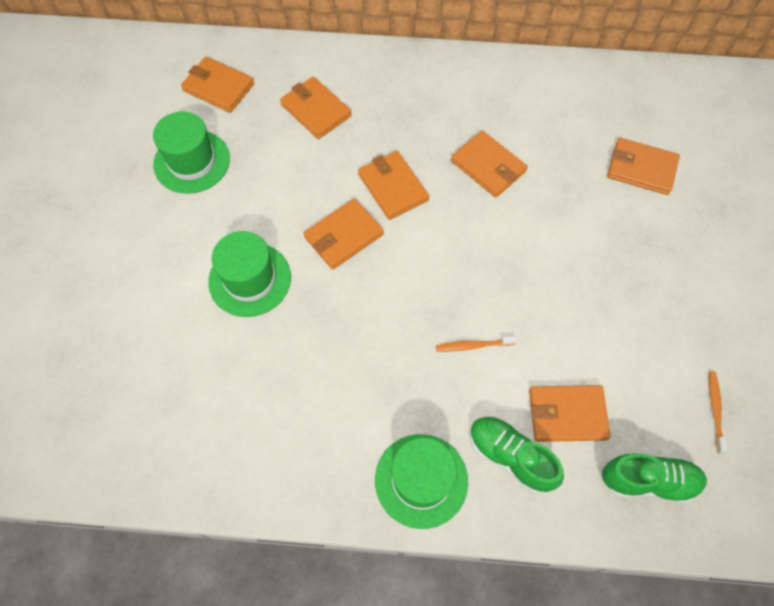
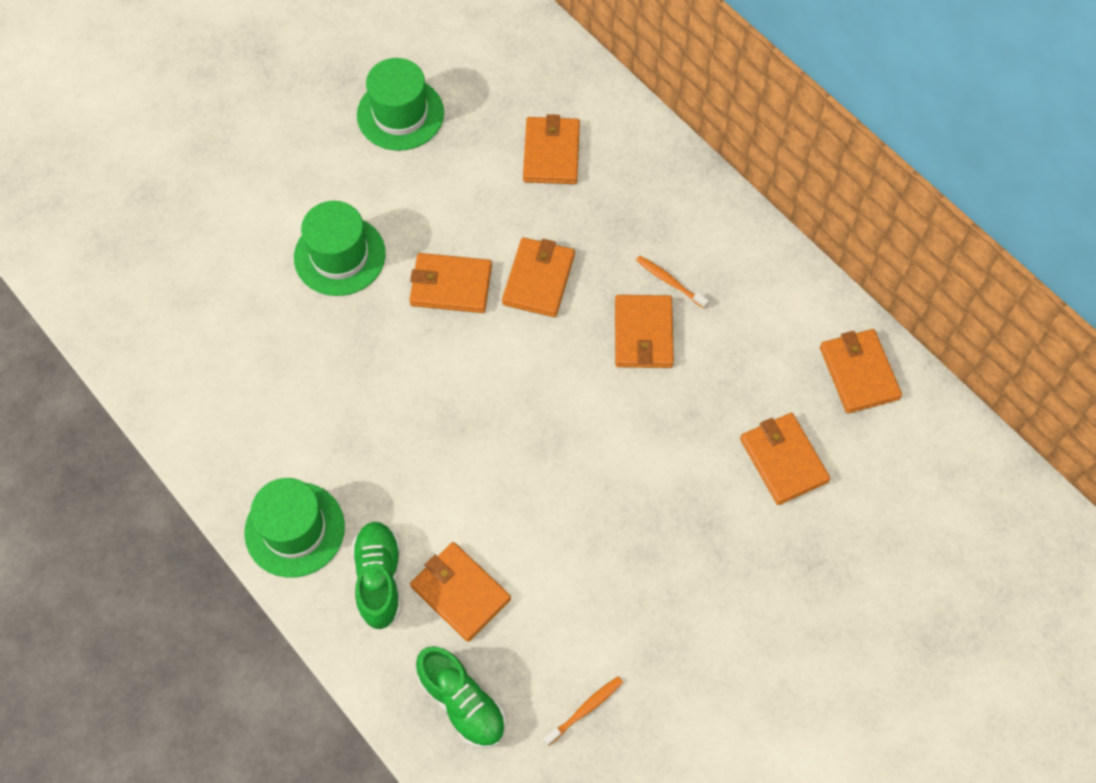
camera: 45 degrees right, 0 degrees up
(218, 87) = (492, 62): orange wallet -> orange wallet (859, 373)
(473, 345) = (450, 469): orange toothbrush -> orange toothbrush (669, 281)

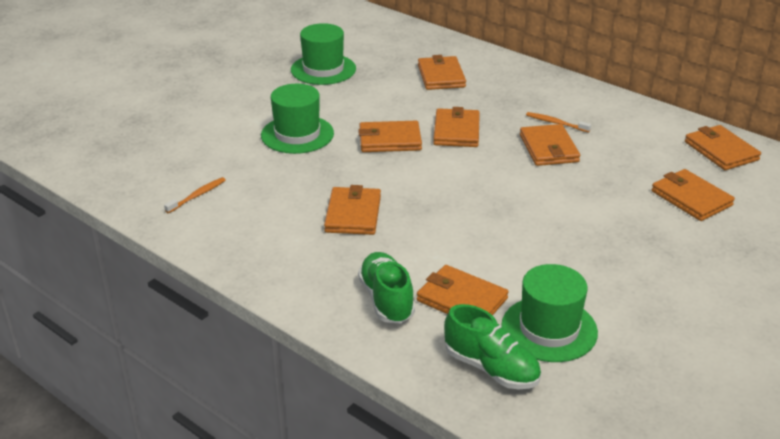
camera: 10 degrees left, 30 degrees down
(294, 529) = (302, 279): green hat -> green hat (549, 329)
(374, 425) = (353, 214): none -> orange wallet
(585, 709) = (605, 358): orange toothbrush -> orange toothbrush (197, 195)

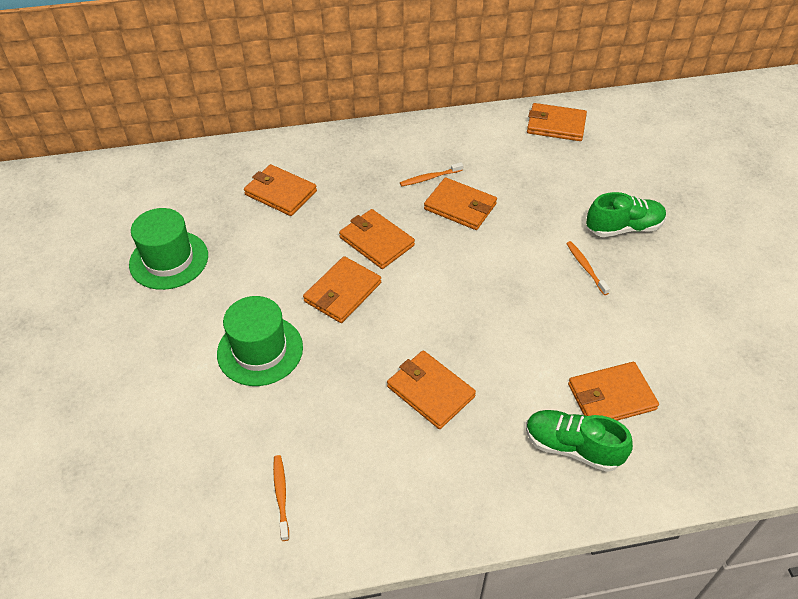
camera: 50 degrees left, 15 degrees up
(491, 368) = (708, 435): green shoe -> green shoe (623, 228)
(549, 329) = (687, 368): green hat -> none
(580, 232) = (585, 267): none -> orange toothbrush
(691, 198) = (597, 181): orange wallet -> none

